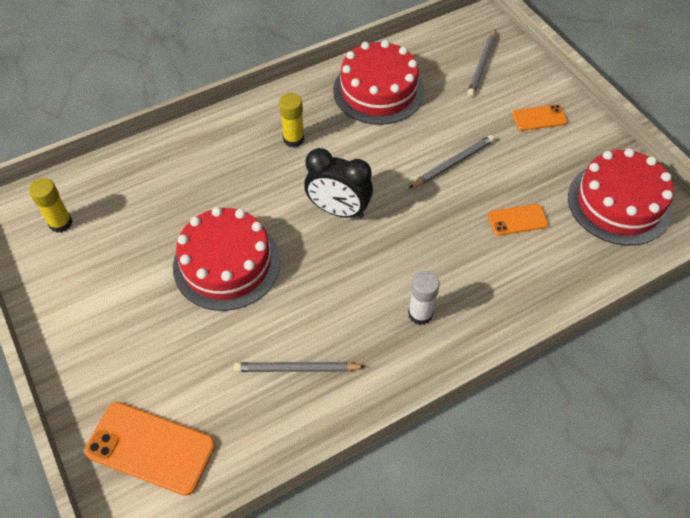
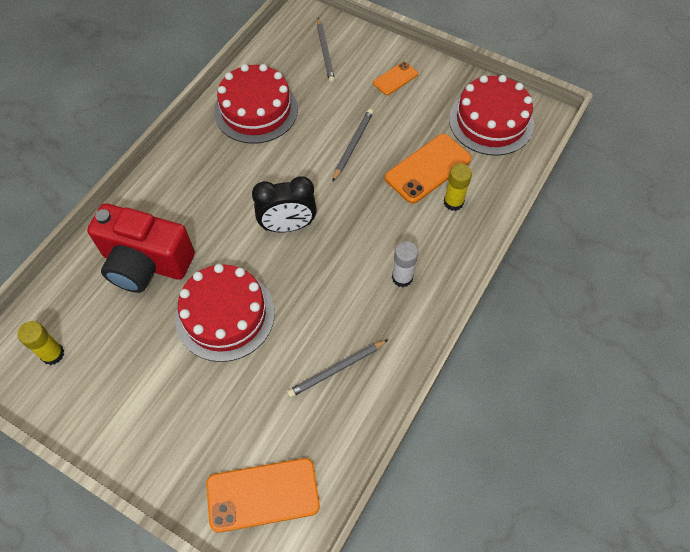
camera: 30 degrees left, 5 degrees up
(188, 183) = (146, 263): none -> red camera
(293, 139) = (212, 183): yellow glue stick -> yellow glue stick (453, 202)
(517, 220) = (428, 168): orange phone -> orange phone, size x1.78

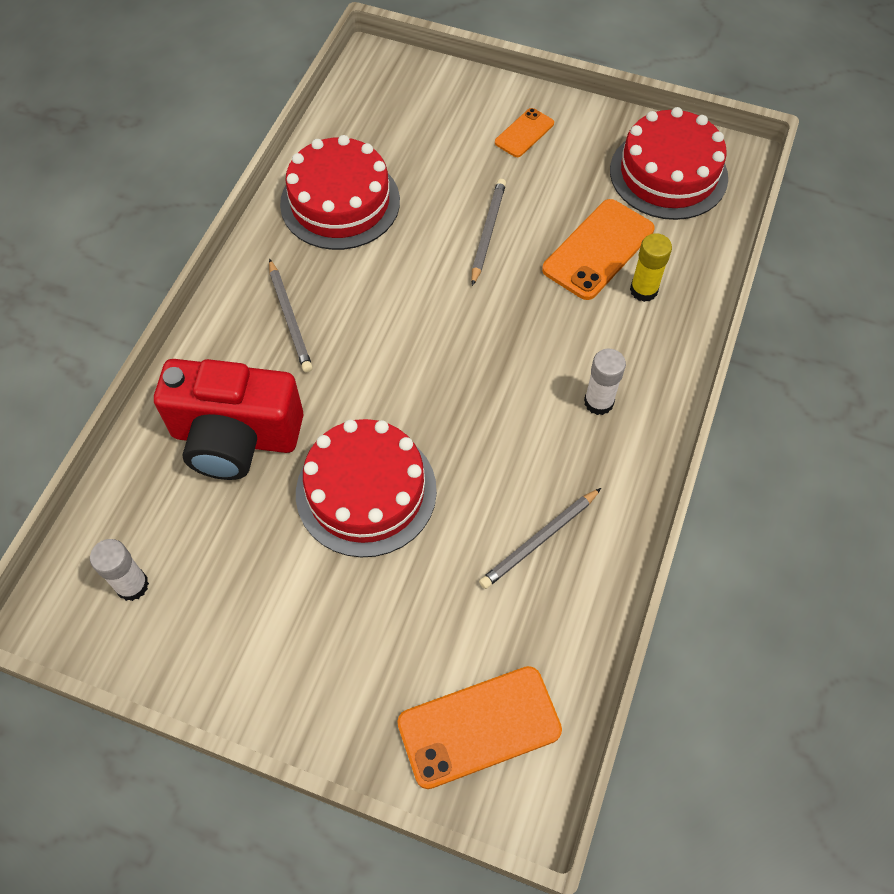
camera: 10 degrees left, 0 degrees up
(53, 354) = (132, 585): yellow glue stick -> white glue stick
(287, 226) = (424, 356): black clock -> none
(325, 52) = (418, 109): grey pencil -> grey pencil (289, 318)

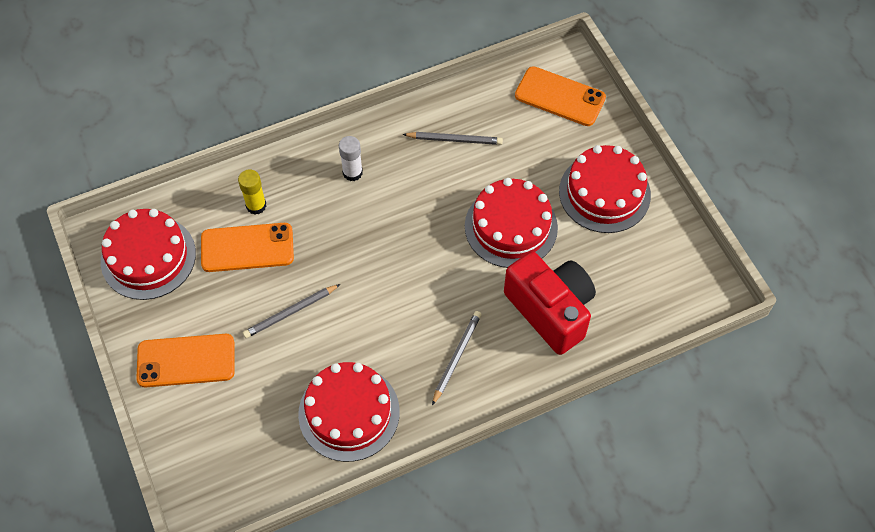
camera: 135 degrees left, 0 degrees up
(132, 585) = (665, 277): white glue stick -> none
(295, 632) = (604, 193): none -> red cake
(524, 133) = (186, 361): orange phone -> orange phone, size x1.78

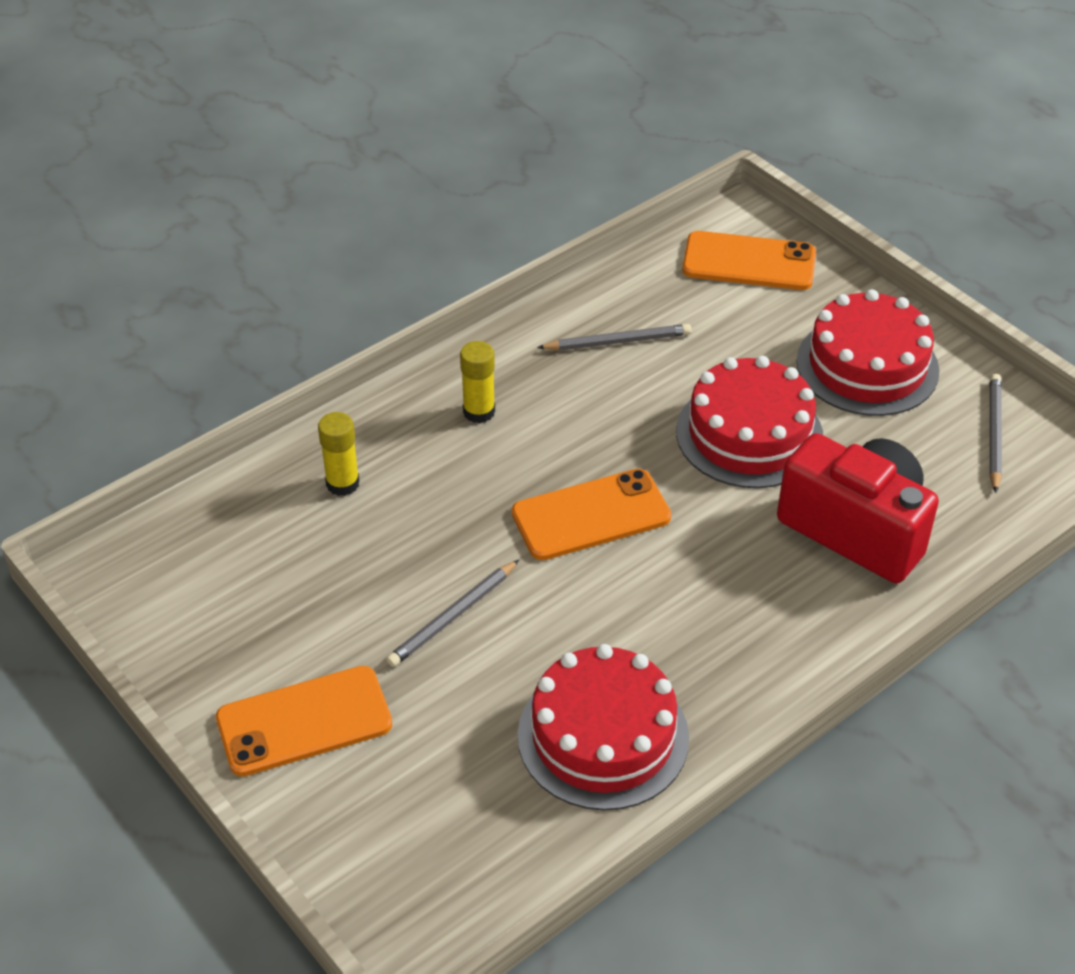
camera: 15 degrees left, 15 degrees down
(148, 257) = (189, 588): red cake -> none
(247, 248) = (349, 542): orange phone -> orange phone (591, 515)
(352, 173) = (479, 412): white glue stick -> yellow glue stick
(456, 357) = (742, 622): grey pencil -> grey pencil (994, 434)

